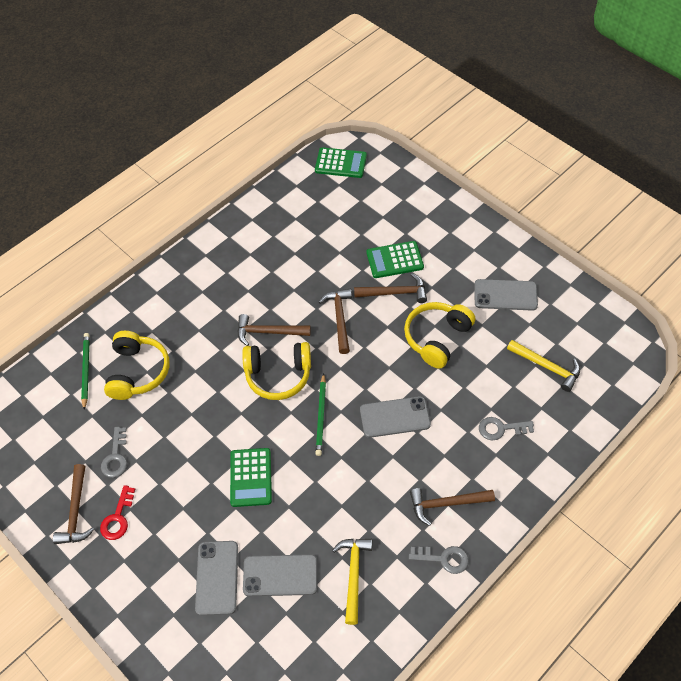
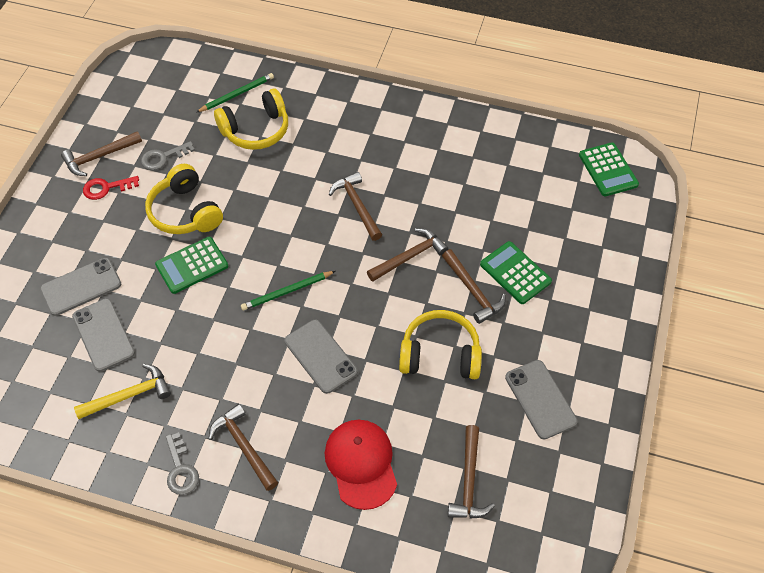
camera: 60 degrees right, 0 degrees up
(278, 375) = (313, 236): yellow headphones -> yellow headphones (185, 212)
(501, 429) = (361, 464): grey key -> red cap
(547, 367) = (469, 481): yellow hammer -> brown hammer

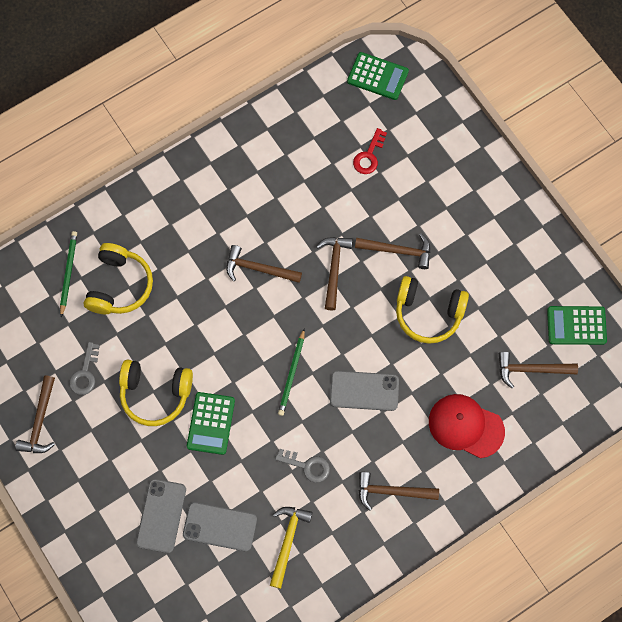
camera: 50 degrees left, 15 degrees up
(106, 188) = (78, 436): red key -> red key (369, 156)
(181, 469) = (375, 545): grey key -> grey key (307, 466)
(440, 354) = (428, 313): yellow headphones -> yellow headphones turned 120 degrees counterclockwise
(469, 481) = (531, 369): brown hammer -> brown hammer turned 135 degrees clockwise
(515, 273) = (407, 211): green calculator -> green calculator (576, 325)
(540, 399) = (512, 278): grey phone -> none

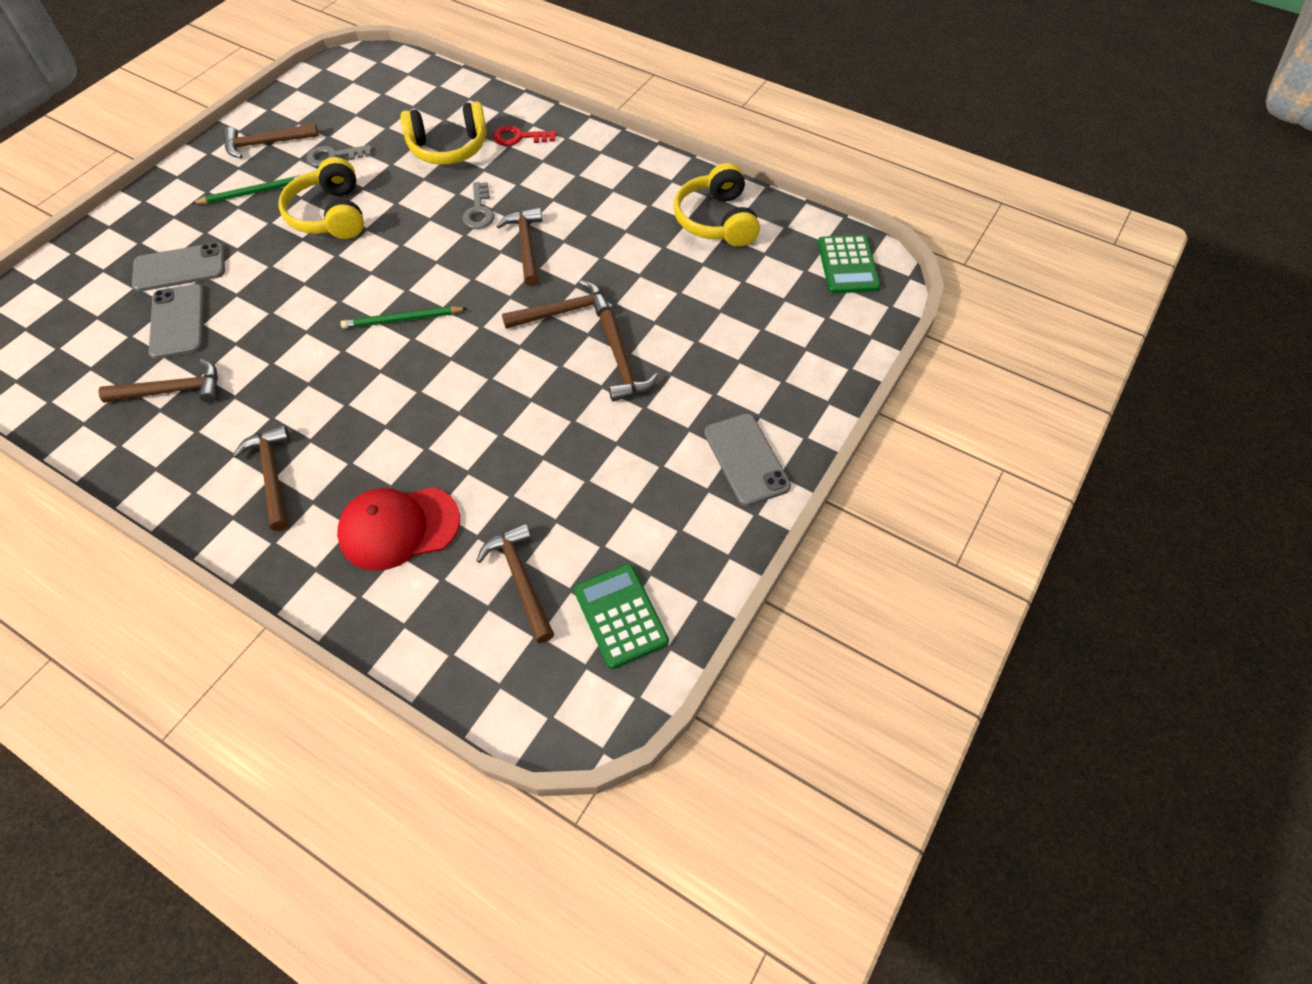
camera: 65 degrees right, 15 degrees down
(68, 273) = (445, 109): green pencil -> green pencil (253, 192)
(211, 423) = (310, 271): green calculator -> none
(288, 541) = (173, 391): yellow hammer -> brown hammer
(307, 466) = (282, 375): grey key -> grey key (479, 211)
(364, 391) = (408, 397): grey phone -> grey phone (746, 459)
(369, 156) = (735, 293): red key -> red key (519, 137)
(428, 313) = (550, 426): yellow headphones -> yellow headphones (717, 220)
(465, 426) = (399, 527): red cap -> red cap turned 105 degrees counterclockwise

